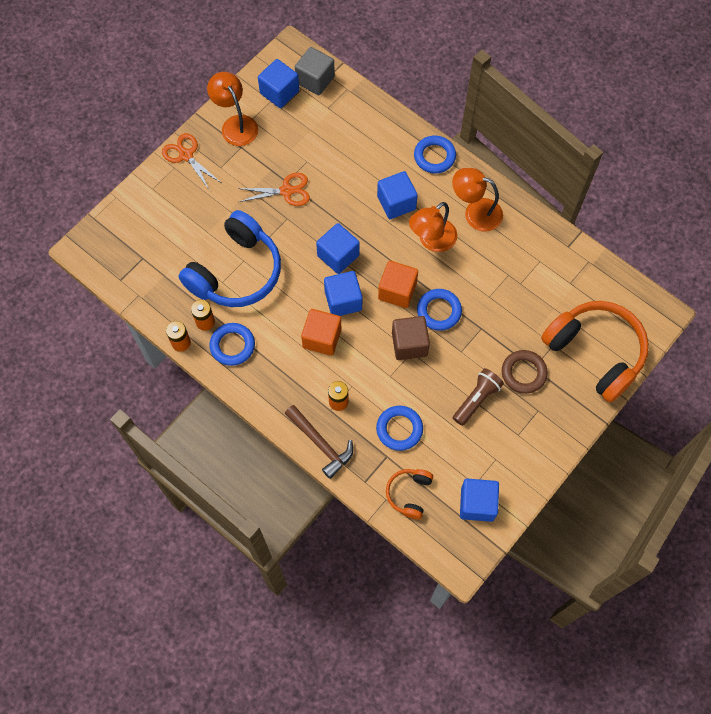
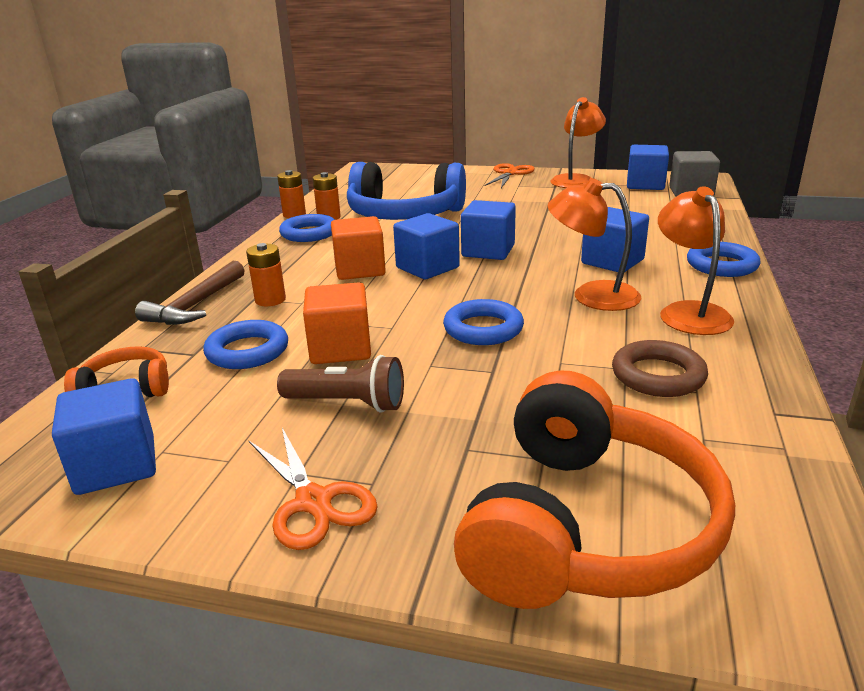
camera: 65 degrees right, 40 degrees down
(286, 191) = (535, 212): orange scissors -> orange scissors (314, 502)
(397, 291) = (481, 293): orange cube -> orange cube (340, 349)
(409, 344) = (403, 322): brown cube -> none
(523, 373) = (444, 439): brown ring -> brown ring (658, 375)

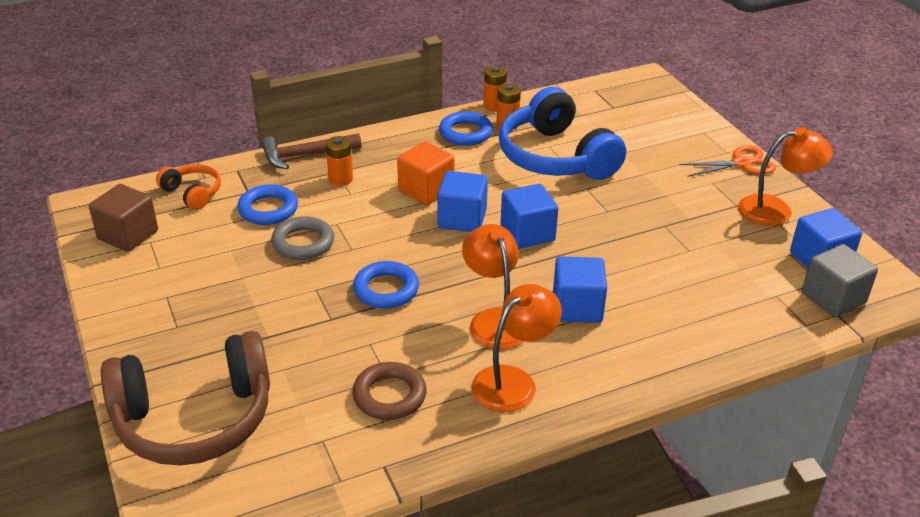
camera: 50 degrees right, 10 degrees up
(116, 465) = (128, 235): blue cube -> brown cube
(314, 502) = (147, 315): orange scissors -> none
(340, 349) = (303, 243): orange cube -> grey ring
(347, 403) = (243, 279): brown flashlight -> none
(585, 526) = (194, 419): orange headphones -> brown headphones
(721, 265) = (638, 373): blue ring -> none

